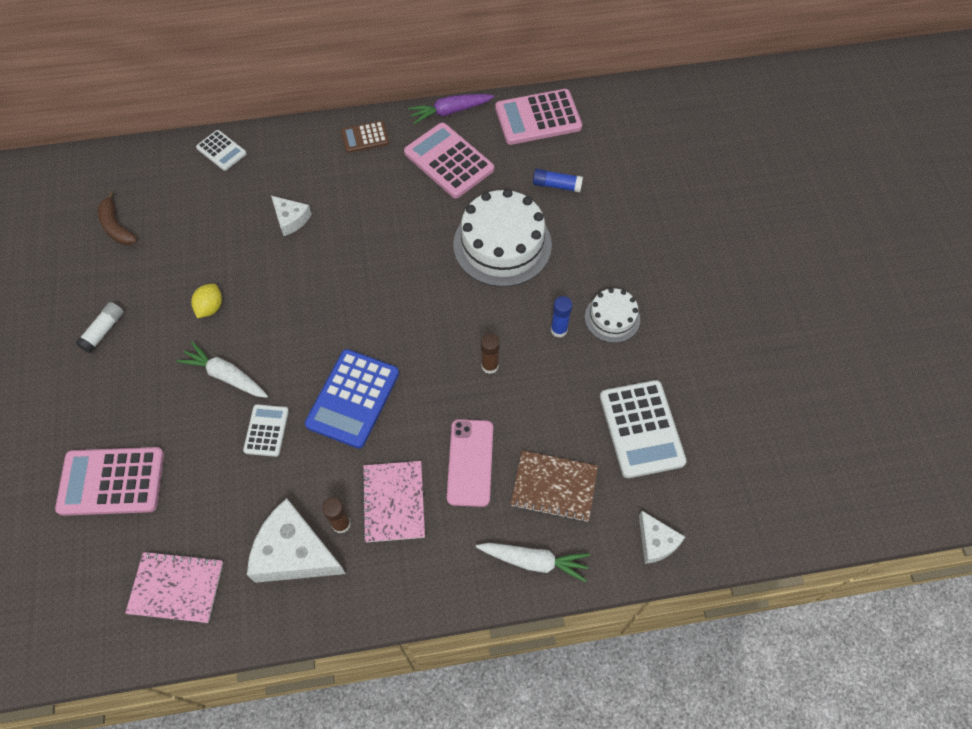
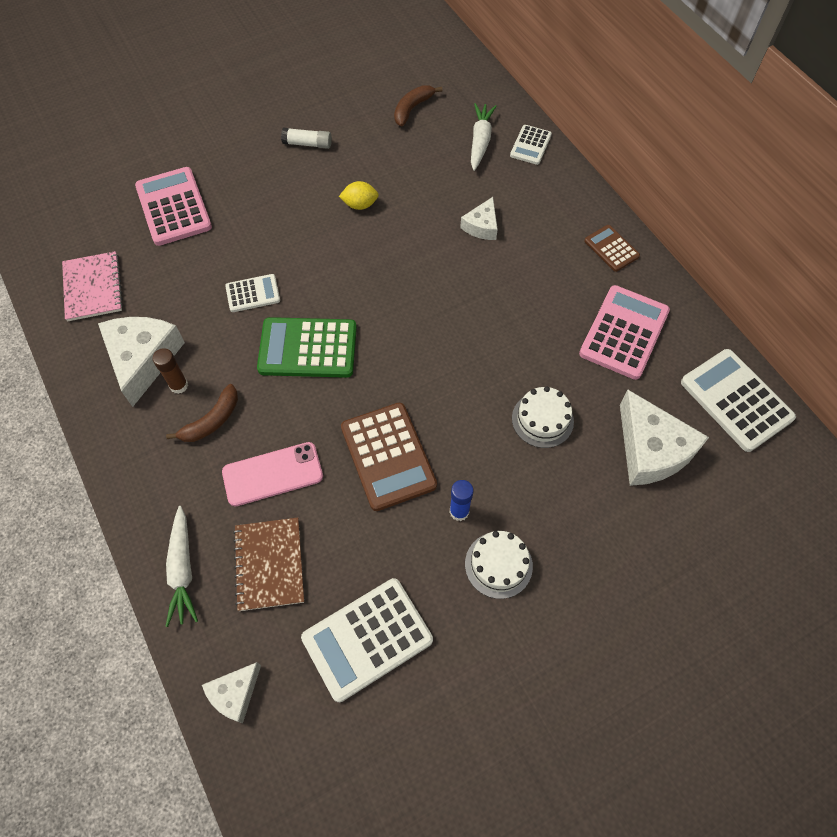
camera: 70 degrees right, 0 degrees up
(225, 376) = (296, 243): white carrot -> white carrot (480, 141)
(353, 398) = (308, 348): blue calculator -> green calculator
(394, 502) = (212, 421): pink notebook -> brown banana
(450, 112) = (690, 311): purple carrot -> none
(490, 366) = (388, 456): brown glue stick -> brown calculator
(502, 244) = (542, 419): white cake -> white cake, size x0.54
(538, 118) = (736, 400): pink calculator -> white calculator
(556, 185) = (651, 450): blue glue stick -> white cheese

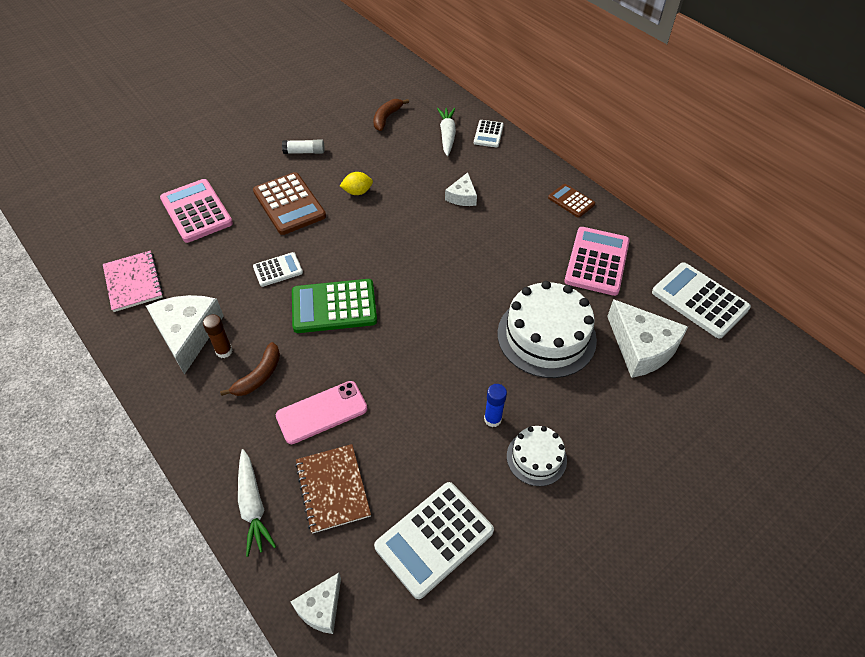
camera: 10 degrees left, 10 degrees down
(388, 456) = (421, 383): brown calculator -> brown calculator (289, 204)
(542, 419) = (546, 336): white cake -> white cake, size x1.86

